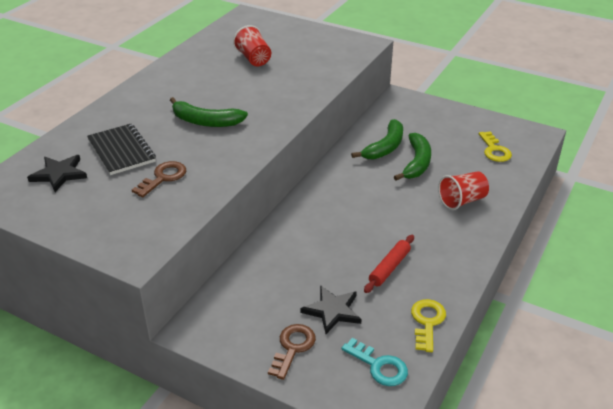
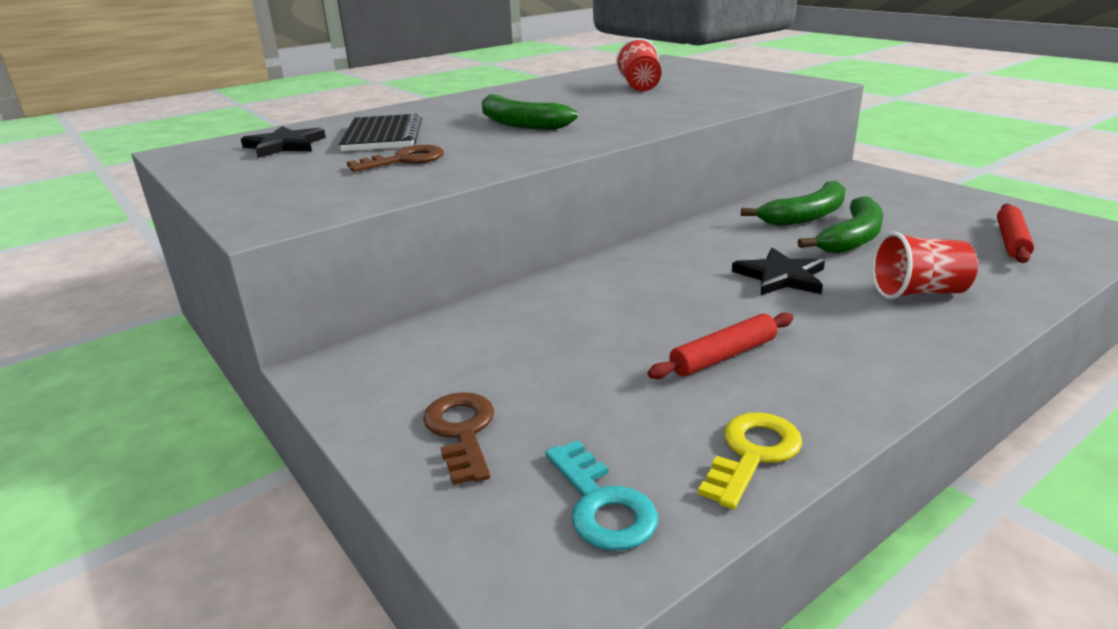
camera: 25 degrees right, 10 degrees down
(292, 348) = (461, 431): brown key -> brown key turned 60 degrees counterclockwise
(332, 311) = (575, 394): black star -> black star (780, 277)
(494, 150) = (1011, 241): yellow key -> red rolling pin

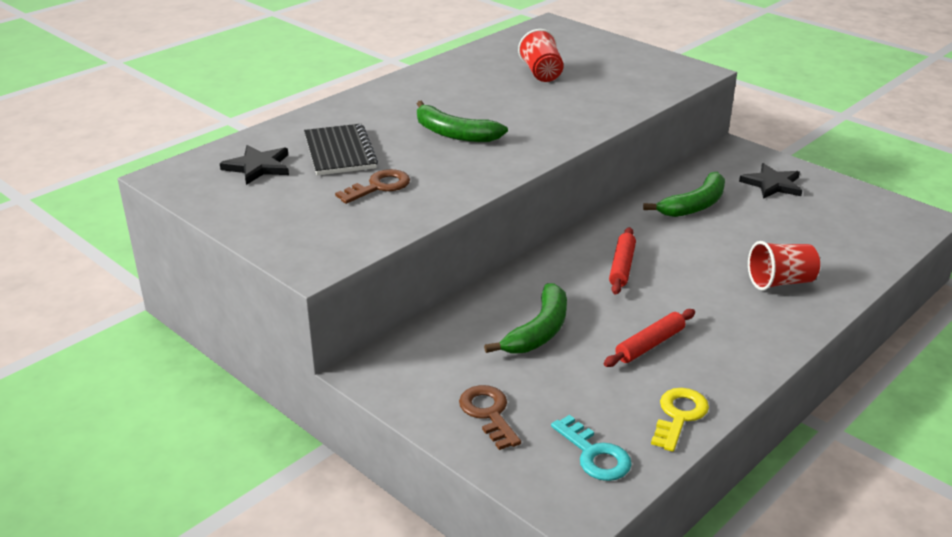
camera: 10 degrees left, 5 degrees up
(780, 277) = (681, 271): black star -> black star (772, 184)
(852, 238) = (731, 229): green banana -> green banana (539, 331)
(1011, 241) = (849, 229): red rolling pin -> red rolling pin (622, 267)

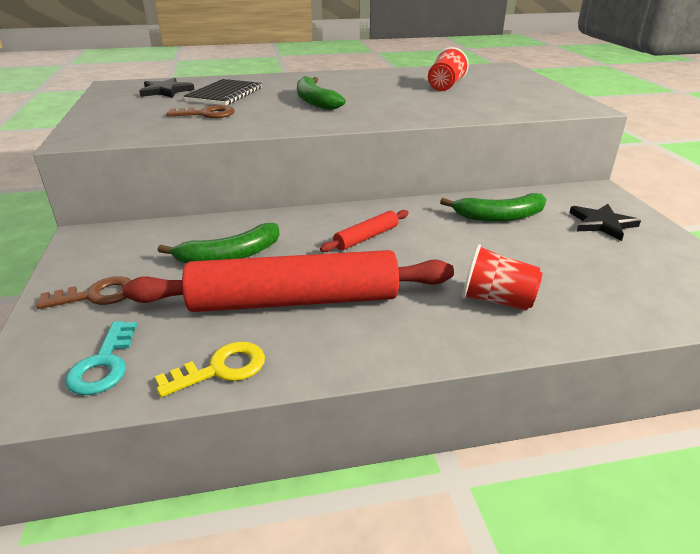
camera: 35 degrees right, 0 degrees up
(488, 413) = (96, 295): brown key -> brown key turned 60 degrees clockwise
(649, 344) = (294, 300): red rolling pin -> red rolling pin, size x2.28

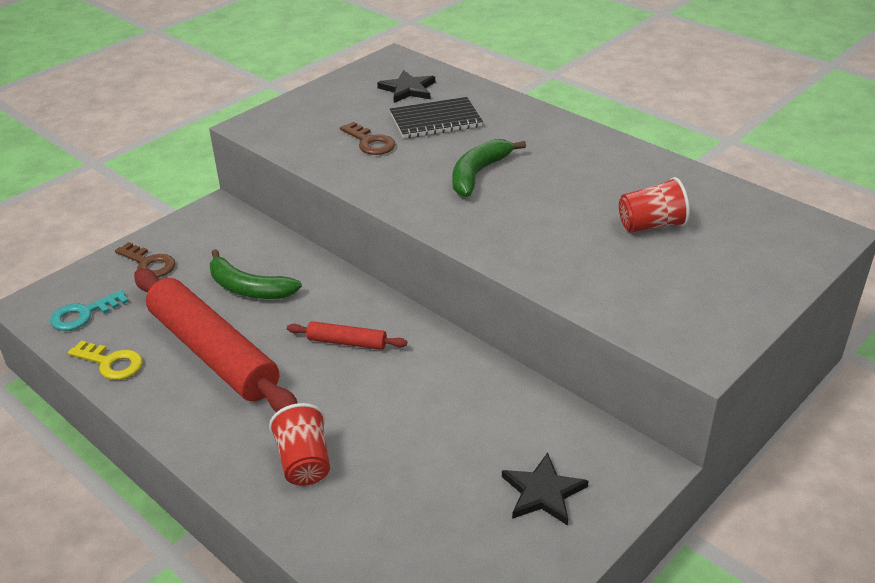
camera: 55 degrees right, 5 degrees up
(499, 216) = (479, 408): green banana -> none

